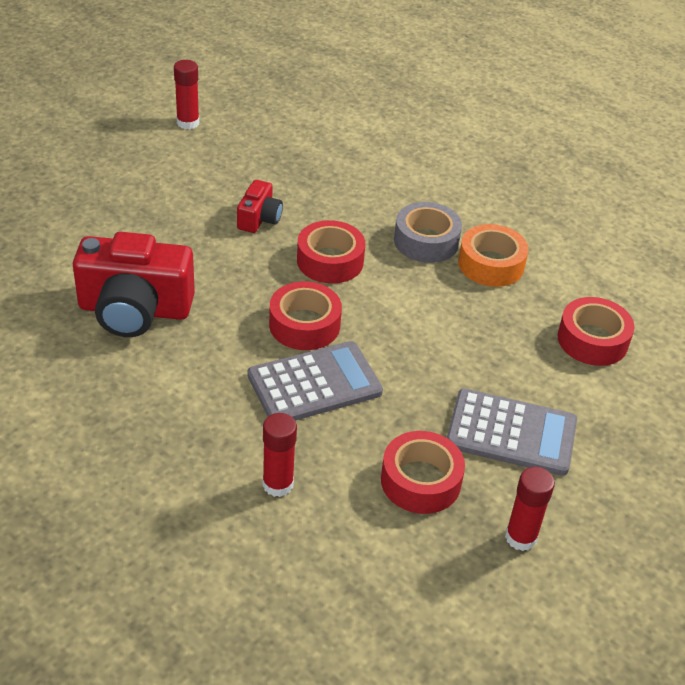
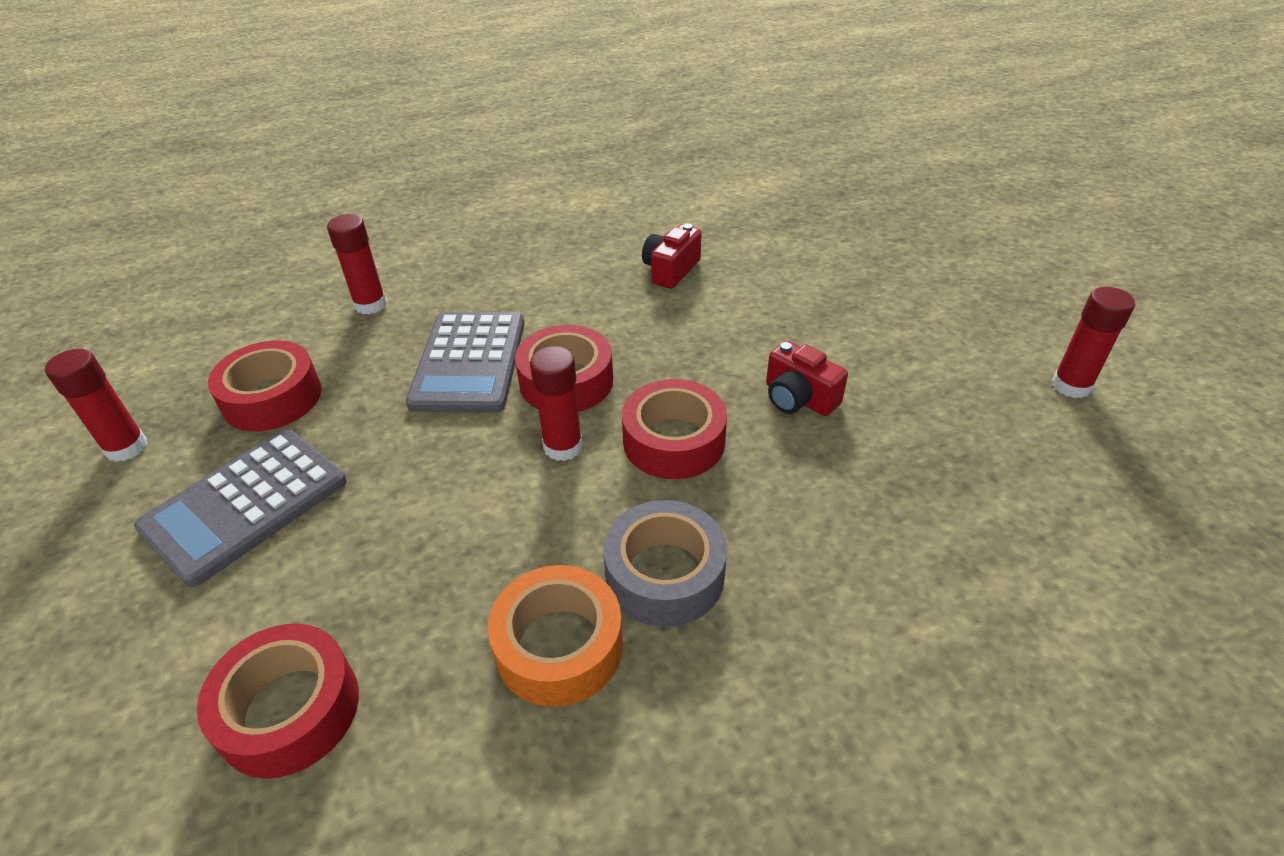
camera: 120 degrees right, 0 degrees up
(134, 310) = (670, 270): red camera -> red camera, size x0.50
(365, 306) = (563, 446): none -> red glue stick

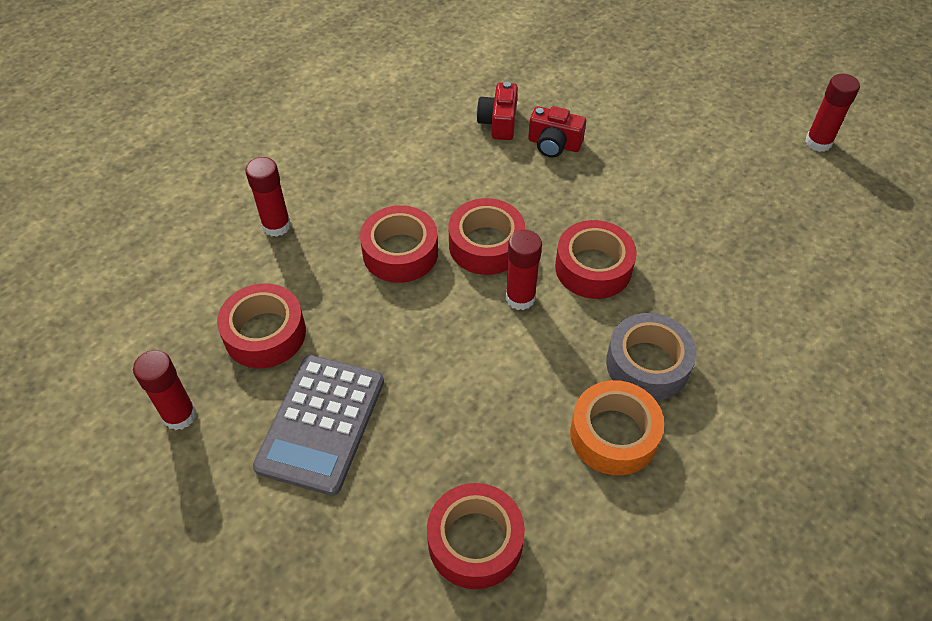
camera: 25 degrees left, 10 degrees up
(469, 362) = (400, 252): grey calculator -> red tape
(798, 398) = (655, 207): red camera -> red camera (554, 144)

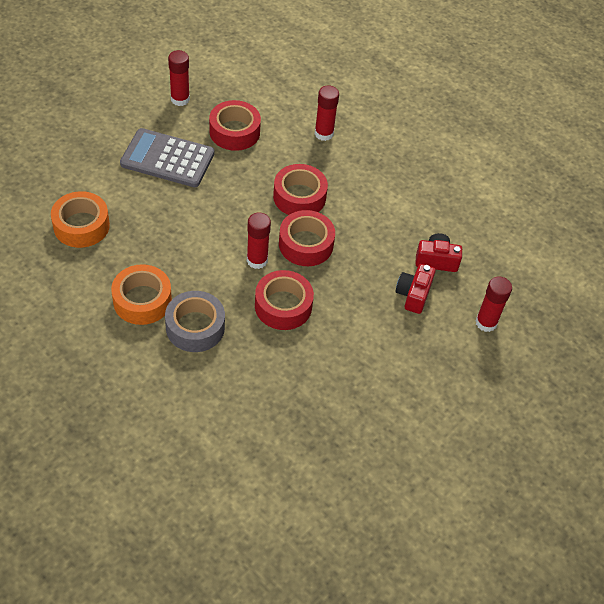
camera: 85 degrees right, 0 degrees up
(475, 541) = (81, 226): red tape -> orange tape
(818, 142) = (430, 498): red glue stick -> red glue stick (486, 322)

